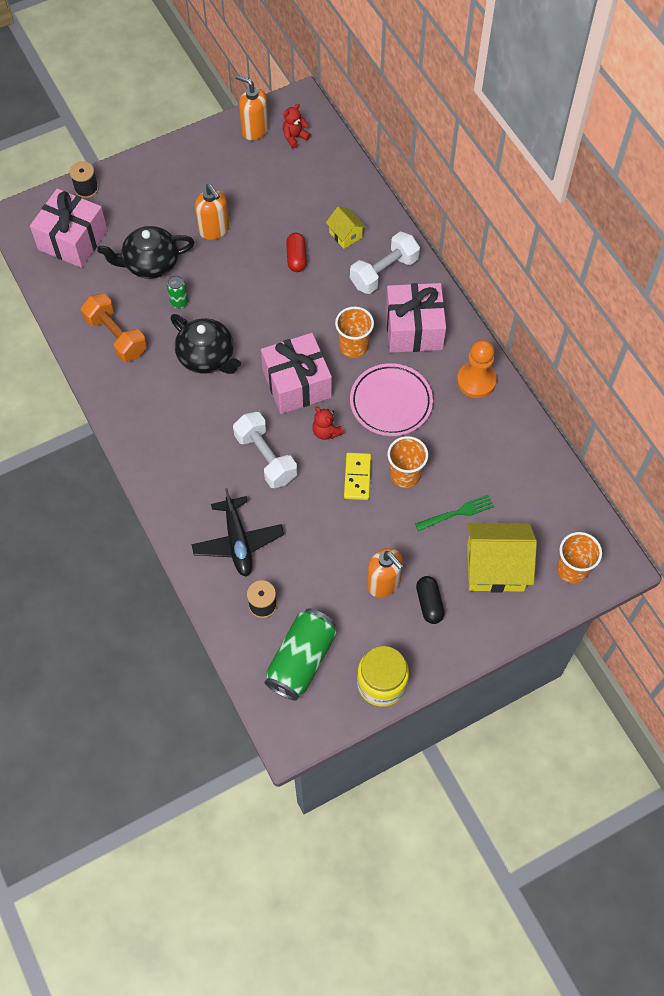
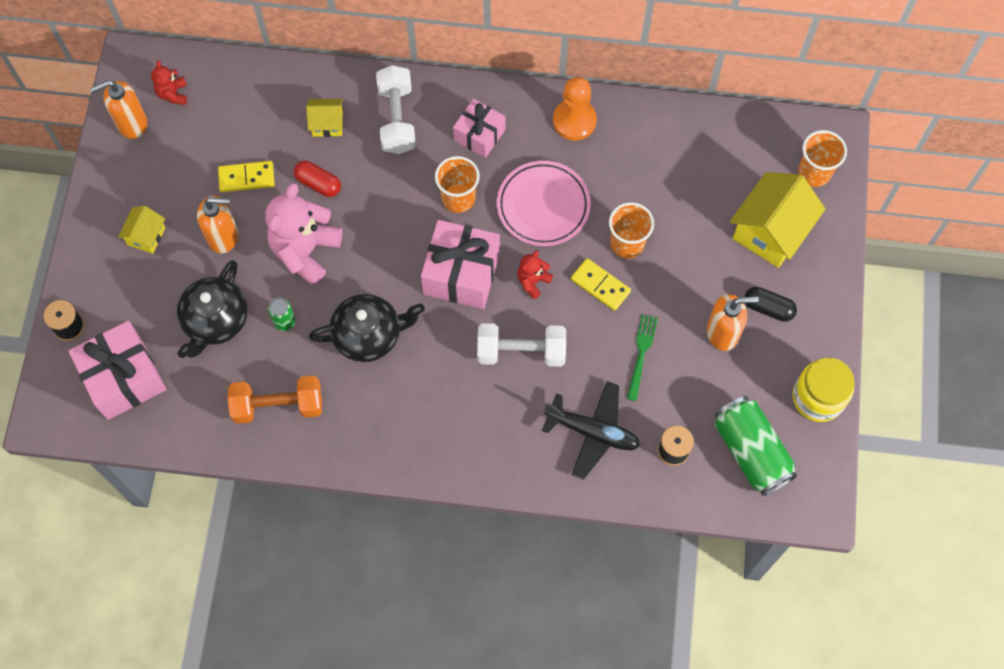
camera: 55 degrees left, 5 degrees up
(181, 188) = (146, 236): none -> yellow house
(240, 281) = (305, 251): none -> pink teddy bear
(267, 215) = (246, 178): none -> yellow domino
(326, 432) = (533, 281): red teddy bear -> red teddy bear turned 135 degrees clockwise
(414, 329) = (479, 135): pink gift -> pink gift, size x0.62
(457, 513) = (696, 226): green fork -> green fork (641, 353)

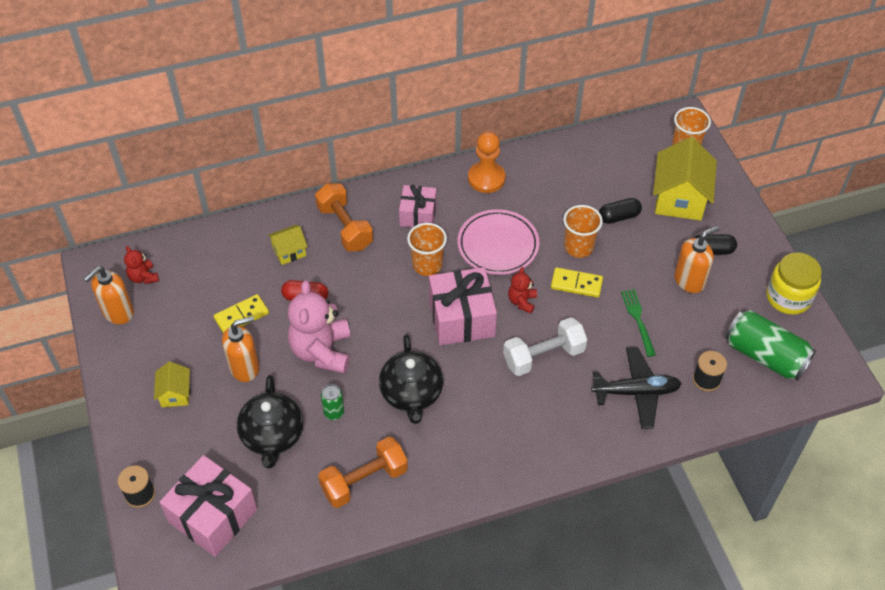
camera: 25 degrees left, 15 degrees down
(369, 335) = (411, 394): black teapot -> black teapot turned 120 degrees clockwise
(397, 119) = (345, 227): white dumbbell -> orange dumbbell
(691, 226) = (618, 217): none -> black capsule

